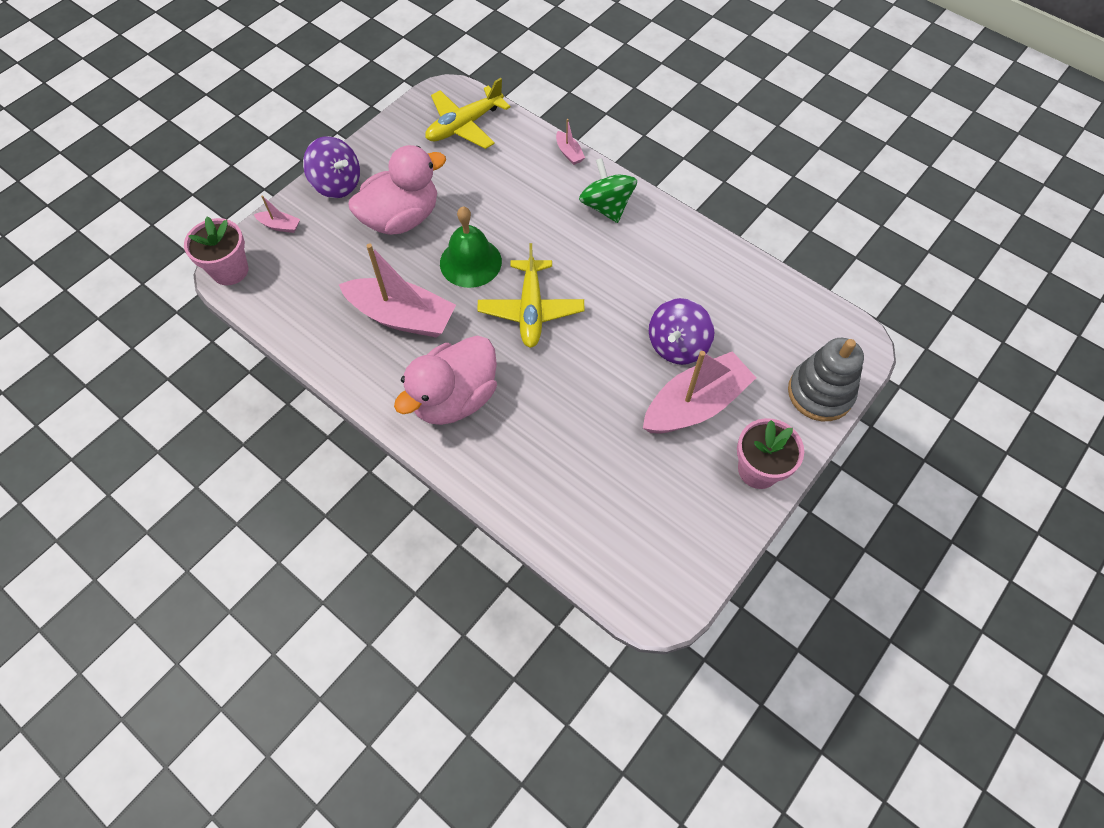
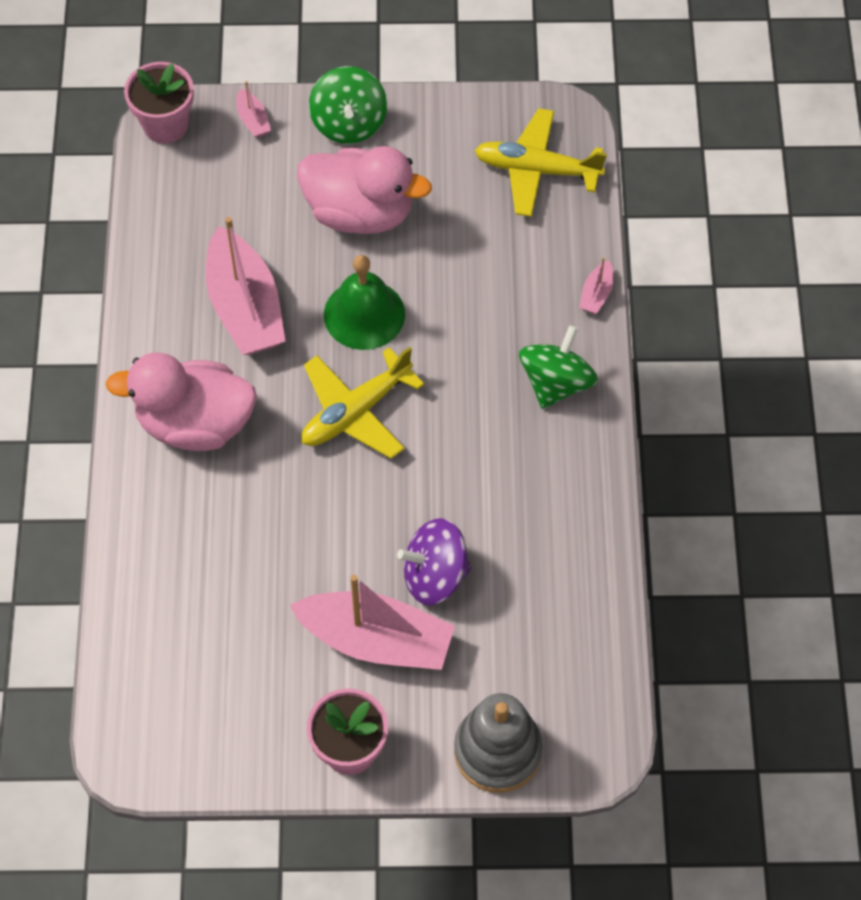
camera: 50 degrees right, 0 degrees up
(337, 184) = (349, 123): purple spinning top -> green spinning top

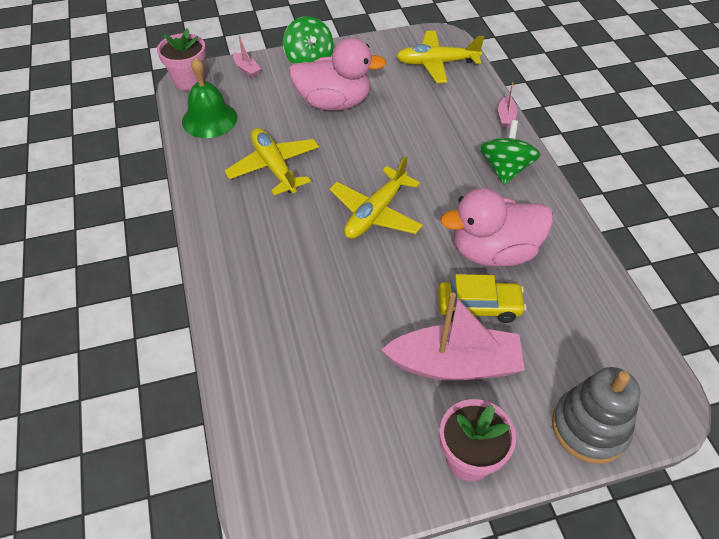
camera: 15 degrees left, 10 degrees down
(195, 423) = (259, 244): pink duck -> pink duck (493, 251)
(245, 307) = (274, 167): pink boat -> yellow plane
(364, 314) = (358, 156): green bell -> green bell (209, 119)
(434, 575) = (478, 307): purple spinning top -> yellow car

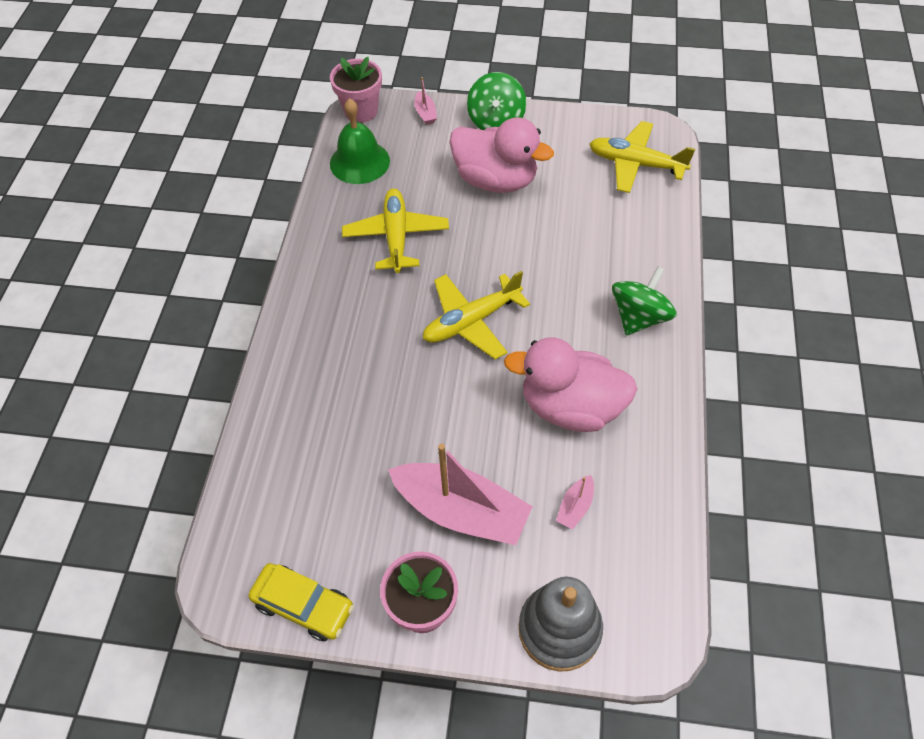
camera: 25 degrees right, 5 degrees up
(478, 307) = (520, 461): yellow car -> yellow car (304, 605)
(506, 117) = (677, 254): pink boat -> pink boat (575, 506)

